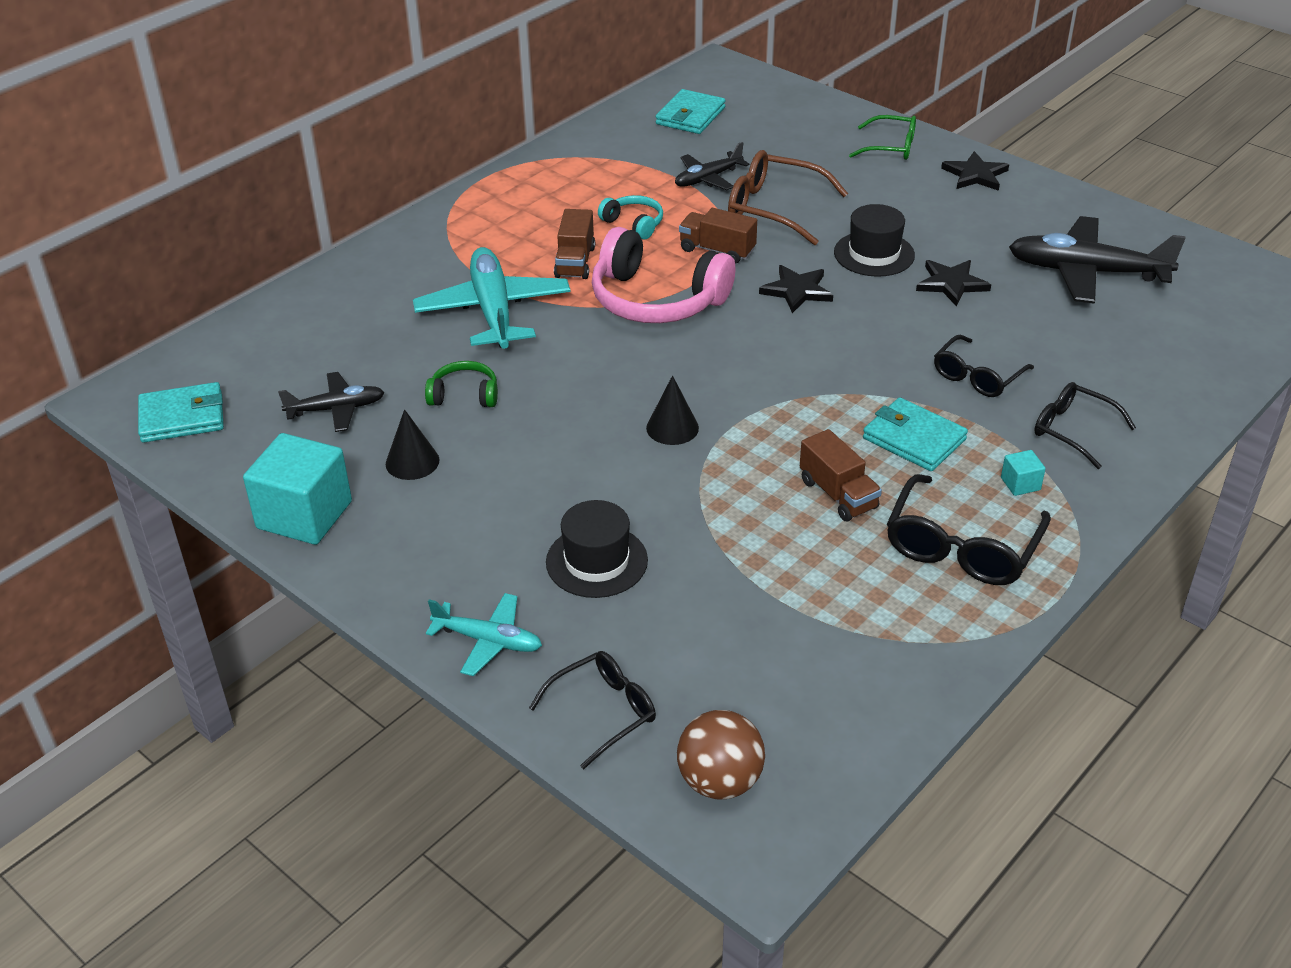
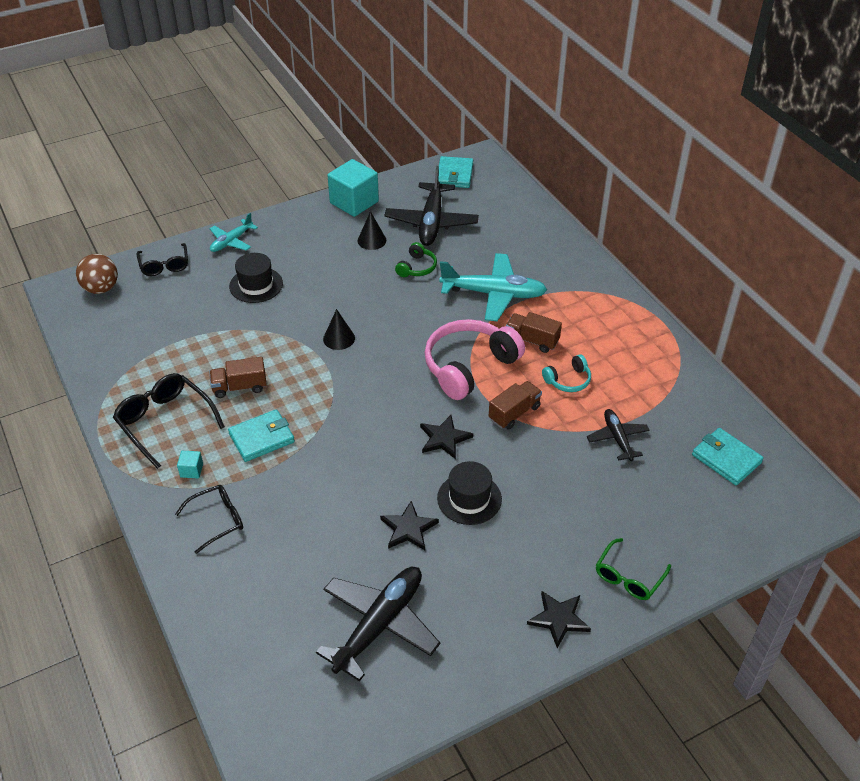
camera: 110 degrees right, 5 degrees up
(336, 409) = (431, 222): black plane -> black plane, size x1.78
(774, 209) = (557, 462): brown glasses -> none
(977, 376) = (299, 495): black glasses -> none

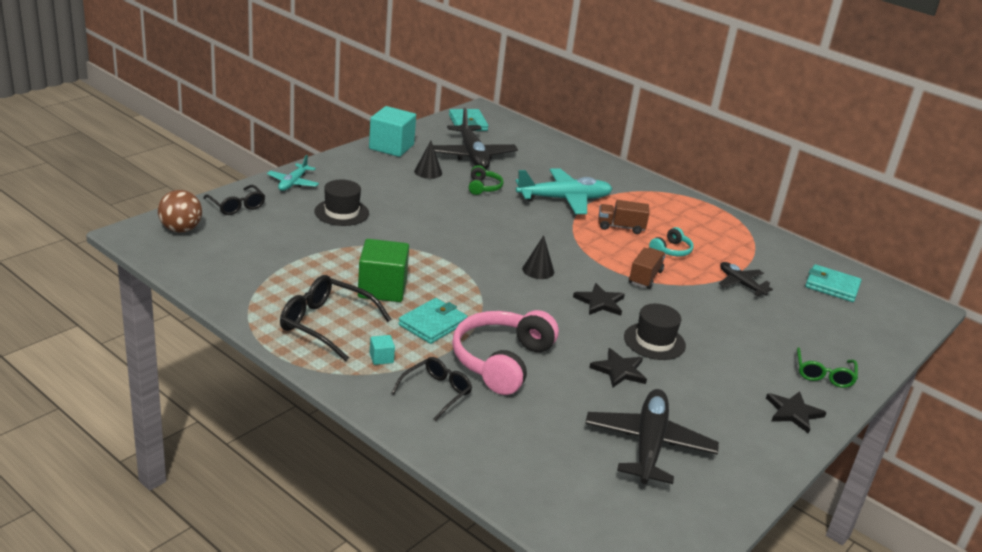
camera: 25 degrees left, 15 degrees down
(240, 387) = (382, 289): brown truck -> green cube
(339, 338) = (450, 243): black cone -> black cone (538, 270)
(469, 366) = (582, 250): pink headphones -> pink headphones (501, 361)

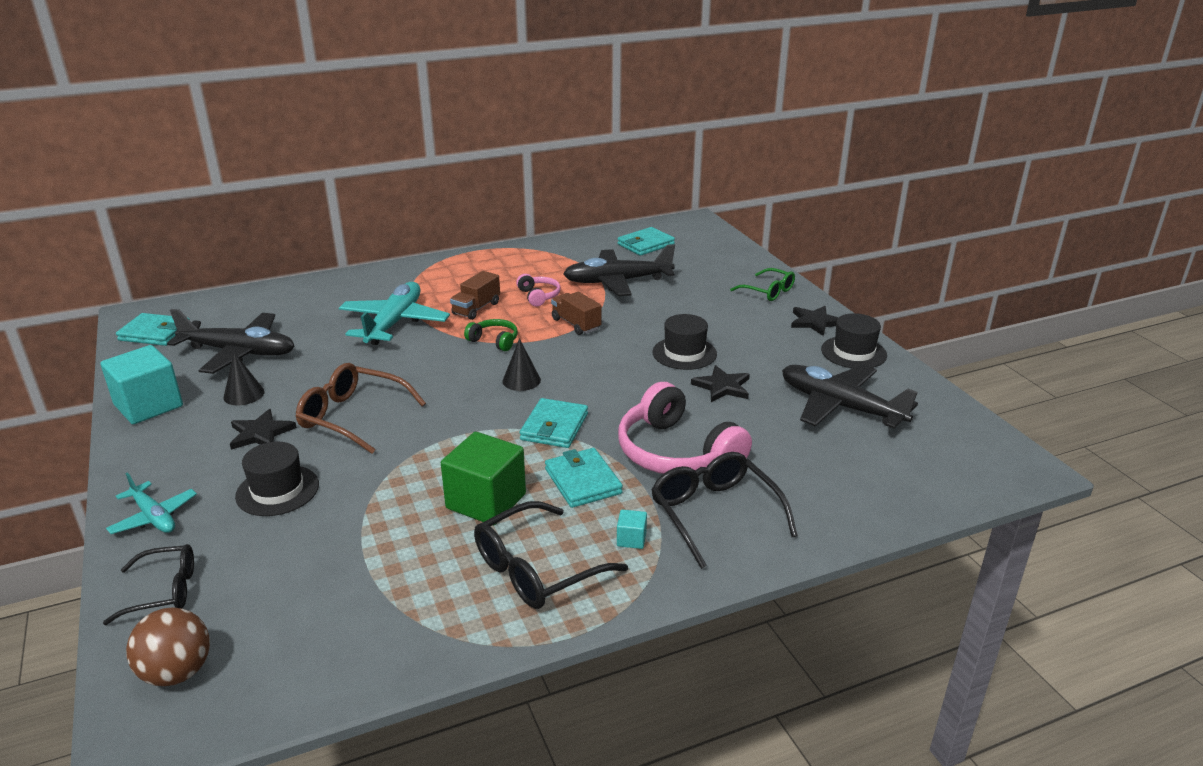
camera: 60 degrees left, 0 degrees up
(435, 215) = (352, 417): none -> brown glasses
(436, 392) = (714, 514): black glasses -> black glasses, size x1.53
(483, 187) = (320, 365): green headphones -> green headphones (494, 341)
(489, 298) = (554, 427): none -> turquoise wallet
(600, 302) = (603, 362): black star -> black star (261, 433)
(671, 250) = (539, 296): turquoise headphones -> pink headphones
(740, 284) = (617, 282): black plane -> black plane, size x1.78
(758, 445) = (853, 352): none -> black hat

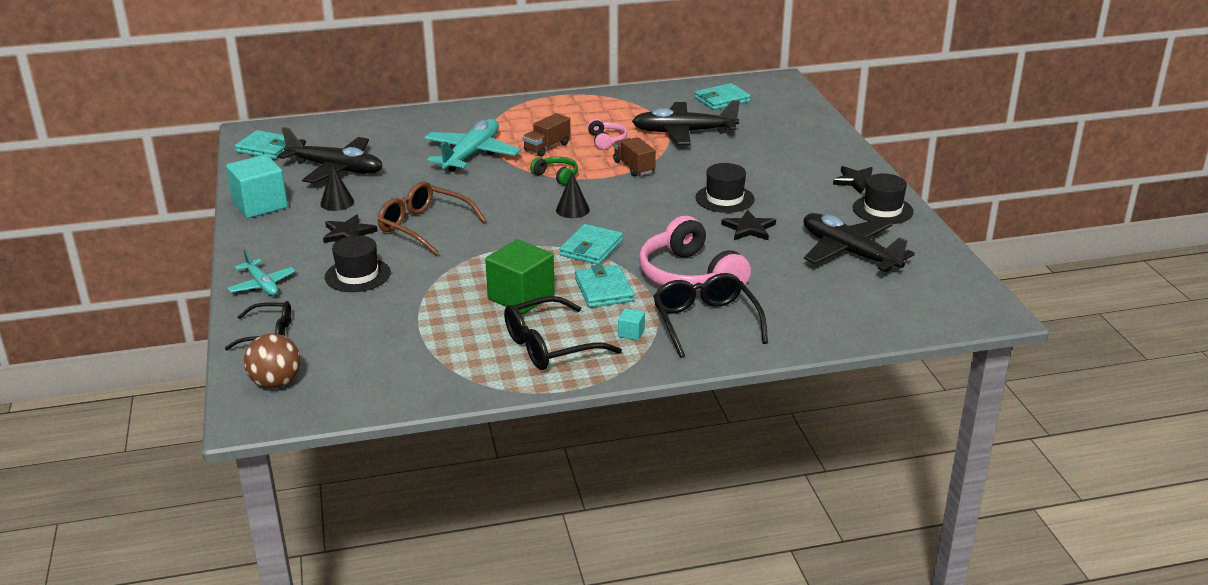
camera: 10 degrees right, 0 degrees up
(768, 291) = (824, 151): green glasses -> none

